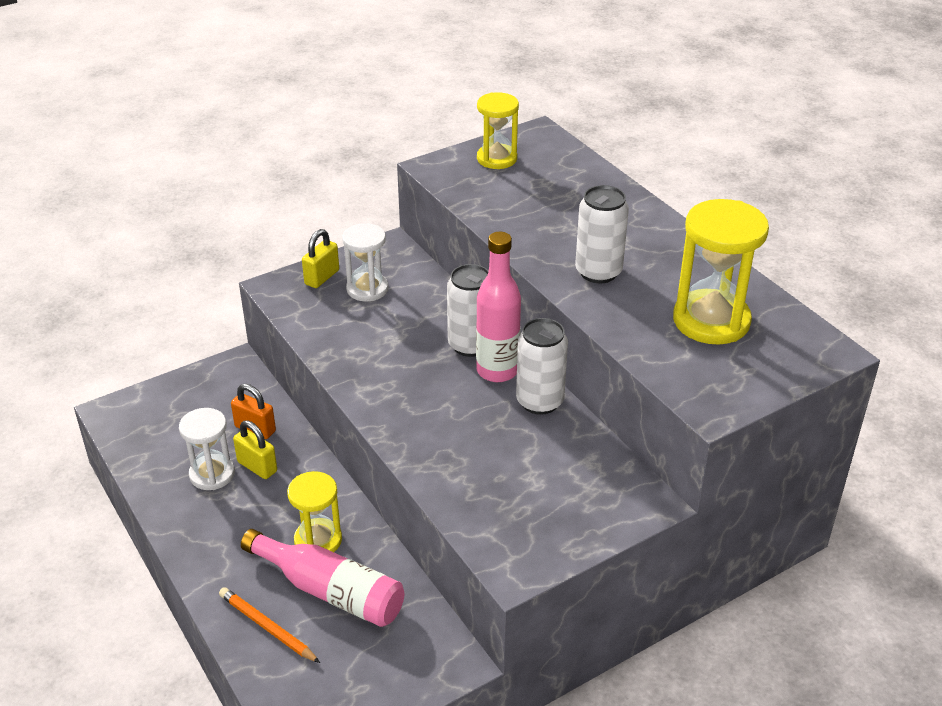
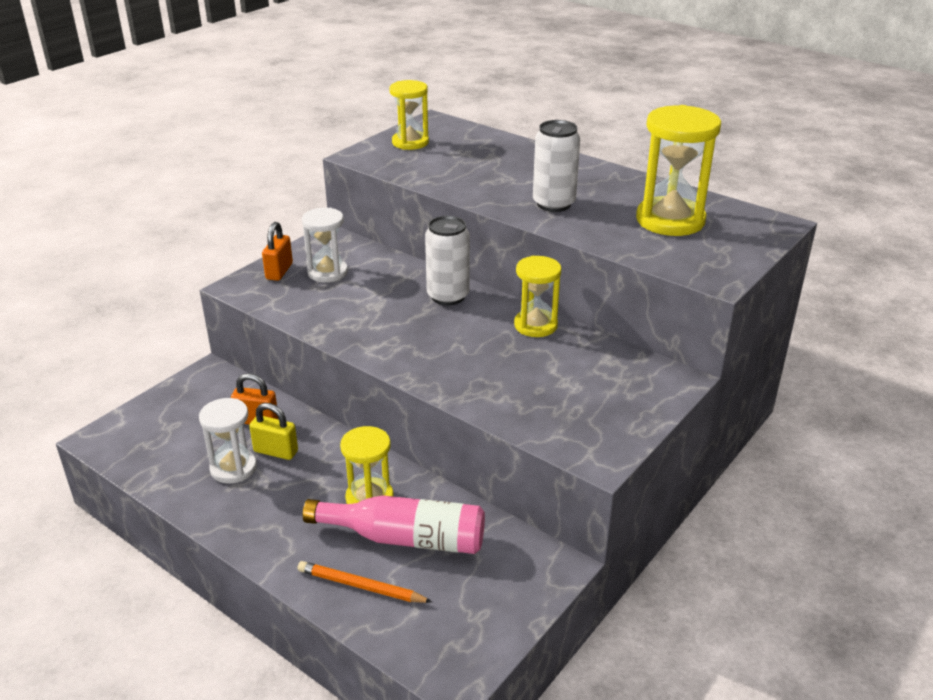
camera: 20 degrees left, 5 degrees down
(322, 277) = (279, 271): yellow padlock -> orange padlock
(497, 371) = (484, 310): pink bottle -> none
(539, 401) = (535, 325): white can -> yellow hourglass

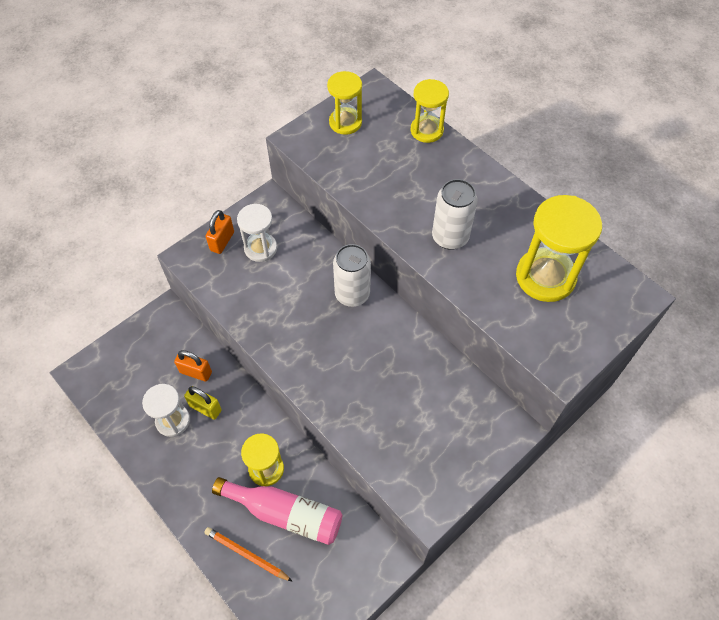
camera: 10 degrees right, 25 degrees up
(535, 325) = (415, 343): yellow hourglass -> yellow hourglass (426, 130)

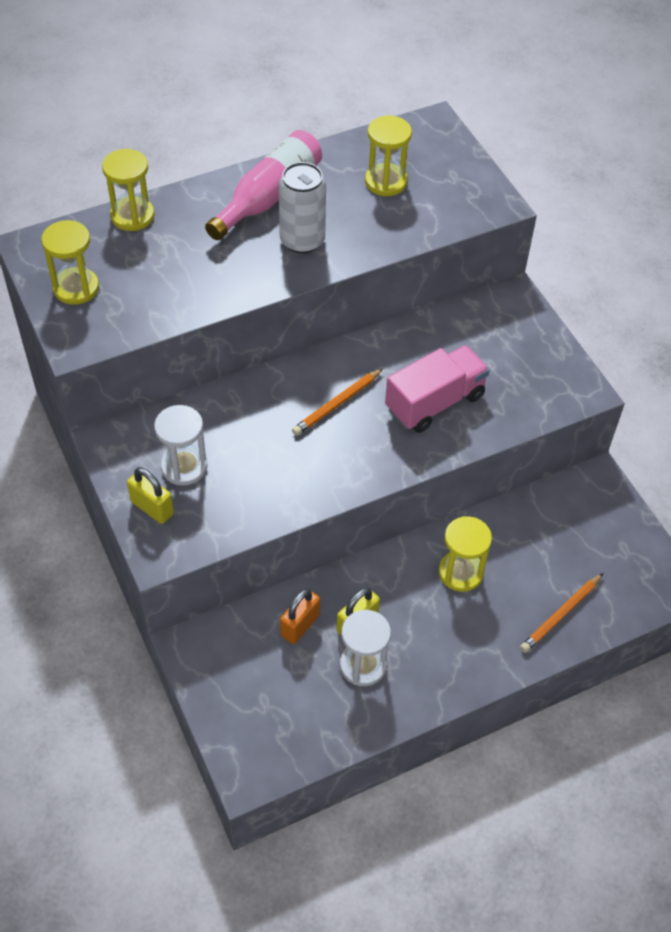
camera: 75 degrees left, 5 degrees down
(222, 241) = (152, 508): orange padlock -> yellow padlock
(285, 513) = (521, 565): pink bottle -> pink bottle (268, 196)
(347, 325) = (337, 404): none -> orange pencil
(352, 294) = (295, 388): white can -> none
(373, 393) = (435, 402): none -> pink truck
(545, 277) = (386, 182): yellow hourglass -> yellow hourglass, size x0.63

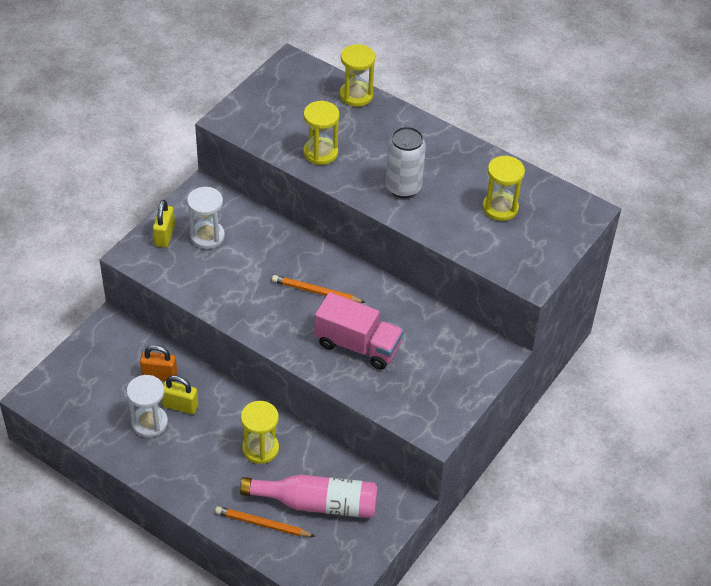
camera: 60 degrees right, 5 degrees down
(76, 288) = (272, 98): yellow hourglass -> yellow hourglass (320, 152)
(268, 196) = (431, 153): pink bottle -> pink bottle (317, 503)

